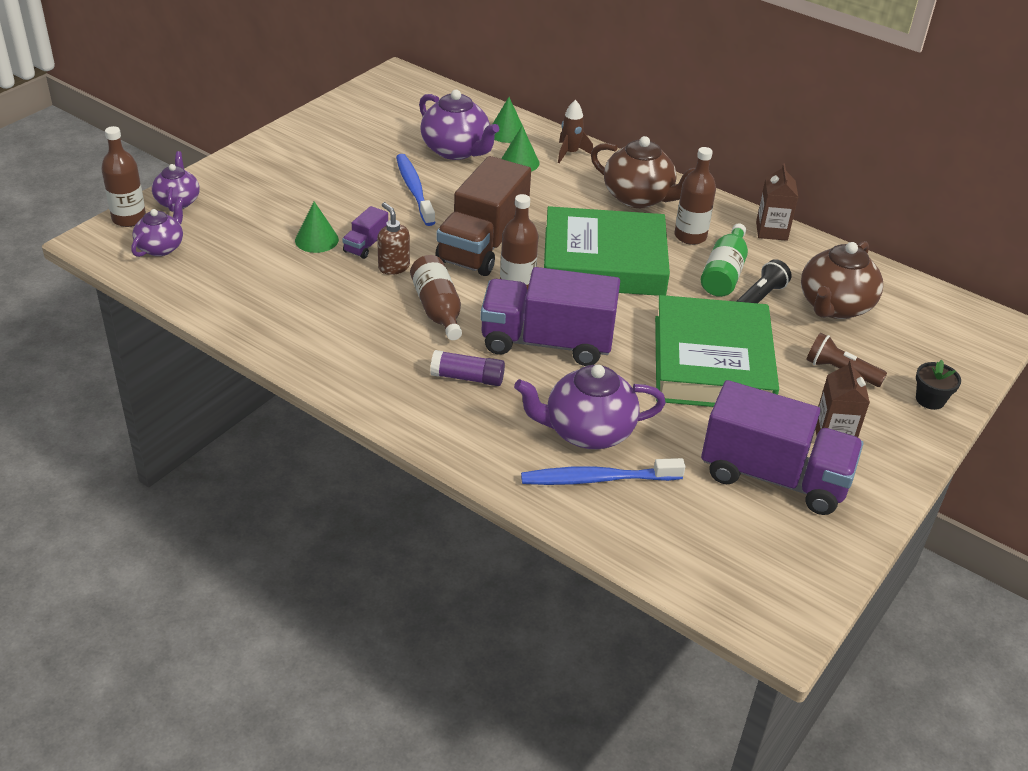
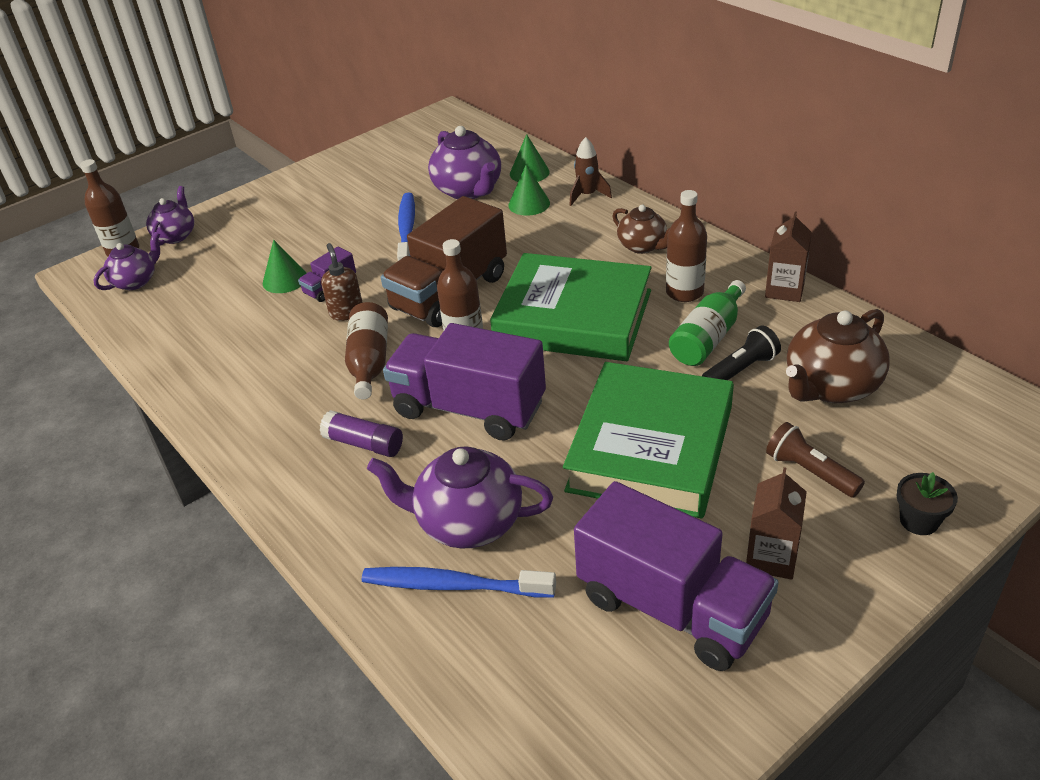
camera: 20 degrees right, 0 degrees up
(639, 198) = (643, 246): brown teapot -> brown teapot, size x0.62

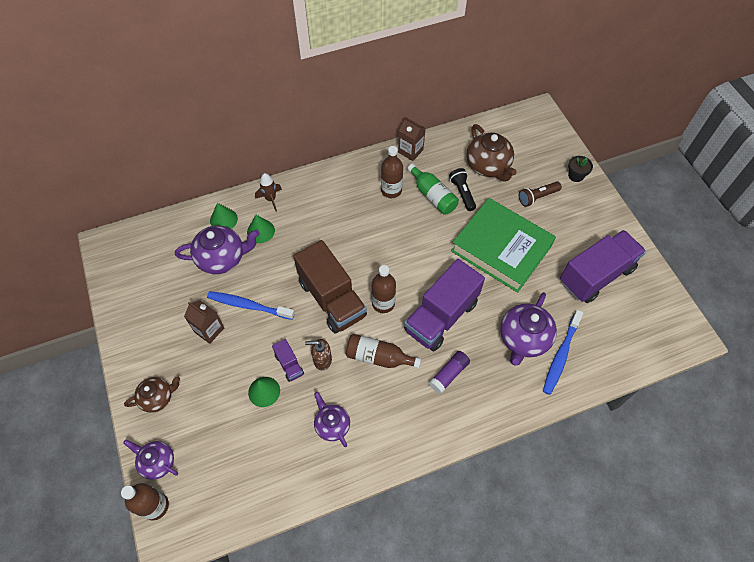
camera: 75 degrees left, 20 degrees up
(136, 281) = (206, 497): purple teapot -> purple teapot (332, 425)
(573, 317) = (387, 245): green book -> none
(643, 246) = (339, 192): brown teapot -> brown teapot (158, 398)
(771, 557) = (580, 231): brown carton -> brown carton (209, 330)

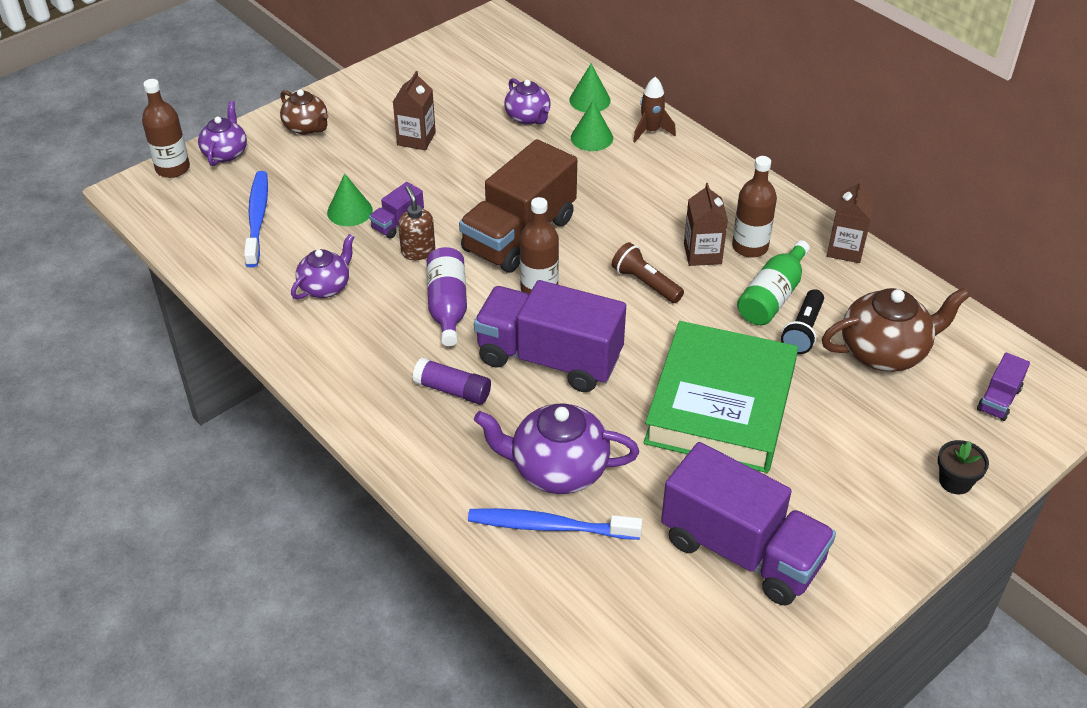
camera: 70 degrees right, 15 degrees down
(222, 258) = (528, 117): purple teapot -> purple teapot, size x0.62
(248, 305) = (468, 161): blue toothbrush -> blue toothbrush (257, 218)
(378, 357) = (448, 306): brown bottle -> purple bottle
(387, 214) = (702, 254): none -> brown carton
(462, 193) = (803, 331): black flashlight -> black flashlight turned 150 degrees clockwise
(488, 166) = (884, 352): brown teapot -> brown teapot turned 150 degrees counterclockwise
(532, 138) = (998, 399): none -> purple truck
(537, 197) = (863, 433): brown flashlight -> brown flashlight (645, 283)

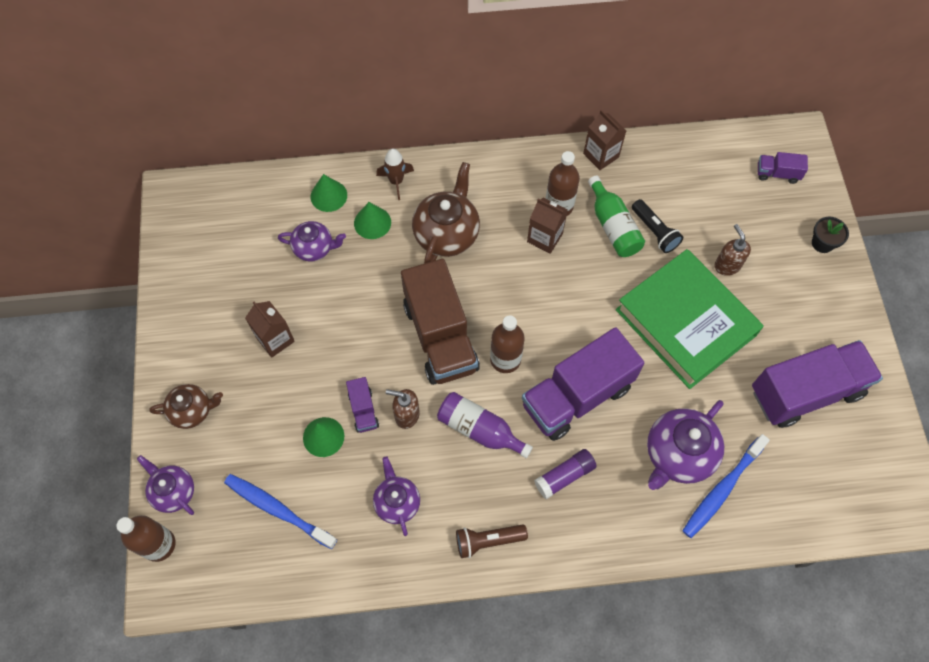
camera: 55 degrees left, 20 degrees up
(645, 283) = (547, 290): brown flashlight -> brown flashlight (488, 541)
(828, 408) = (727, 265): none -> brown soap dispenser
(884, 352) = (702, 201): brown teapot -> brown teapot (447, 233)
(998, 399) = (777, 174): purple truck -> purple truck turned 120 degrees clockwise

